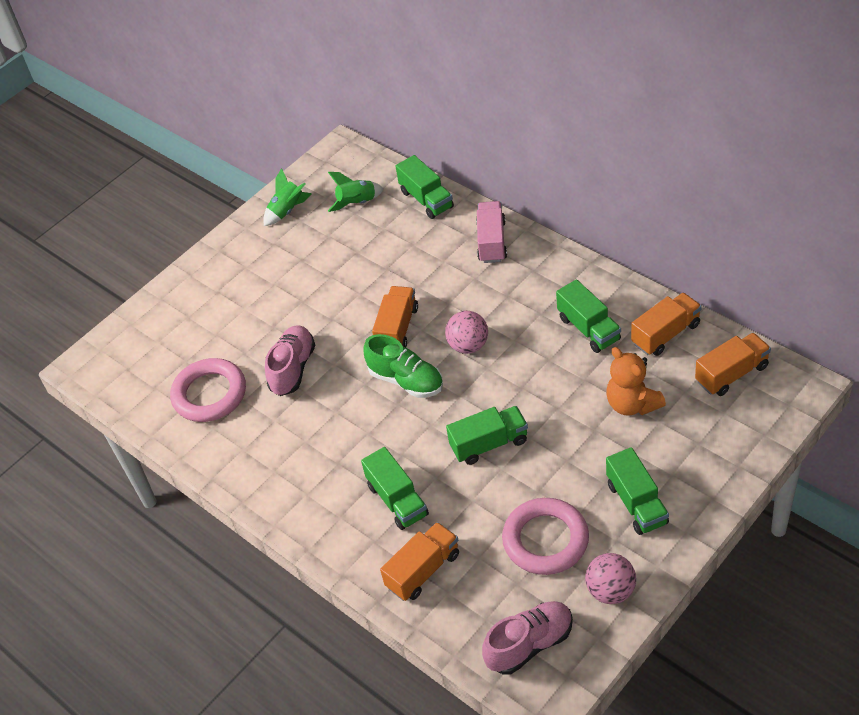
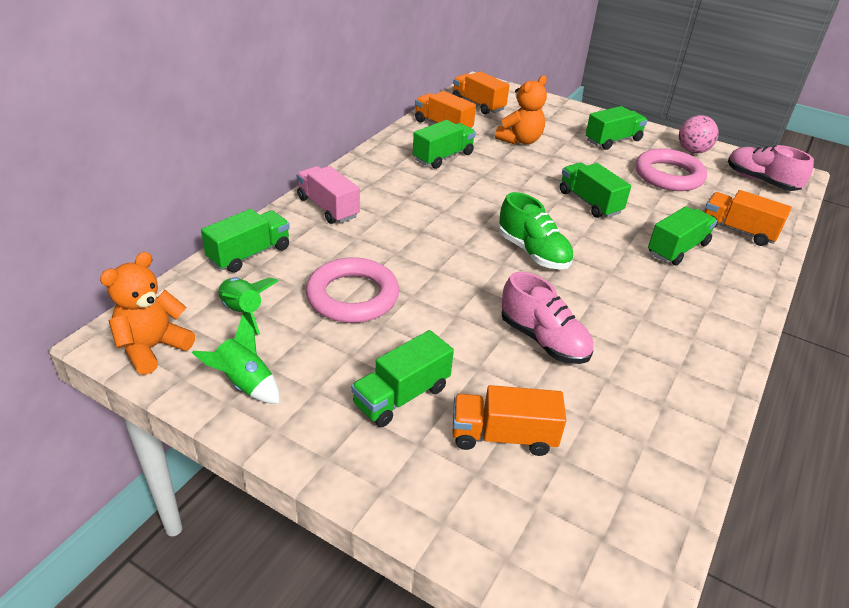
camera: 110 degrees left, 10 degrees down
(209, 394) = (611, 417): pink ring -> pink ring (352, 296)
(257, 284) = (401, 396): none -> green truck
(293, 369) = (543, 340): pink shoe -> pink shoe turned 135 degrees counterclockwise
(329, 166) = (152, 348): none -> orange teddy bear
(397, 329) = (462, 263): orange truck -> orange truck (503, 436)
(406, 380) = (533, 252): green shoe -> green shoe turned 120 degrees clockwise
(468, 345) = (476, 217): pink ball -> none
(492, 242) = (328, 207): pink truck -> pink truck turned 60 degrees clockwise

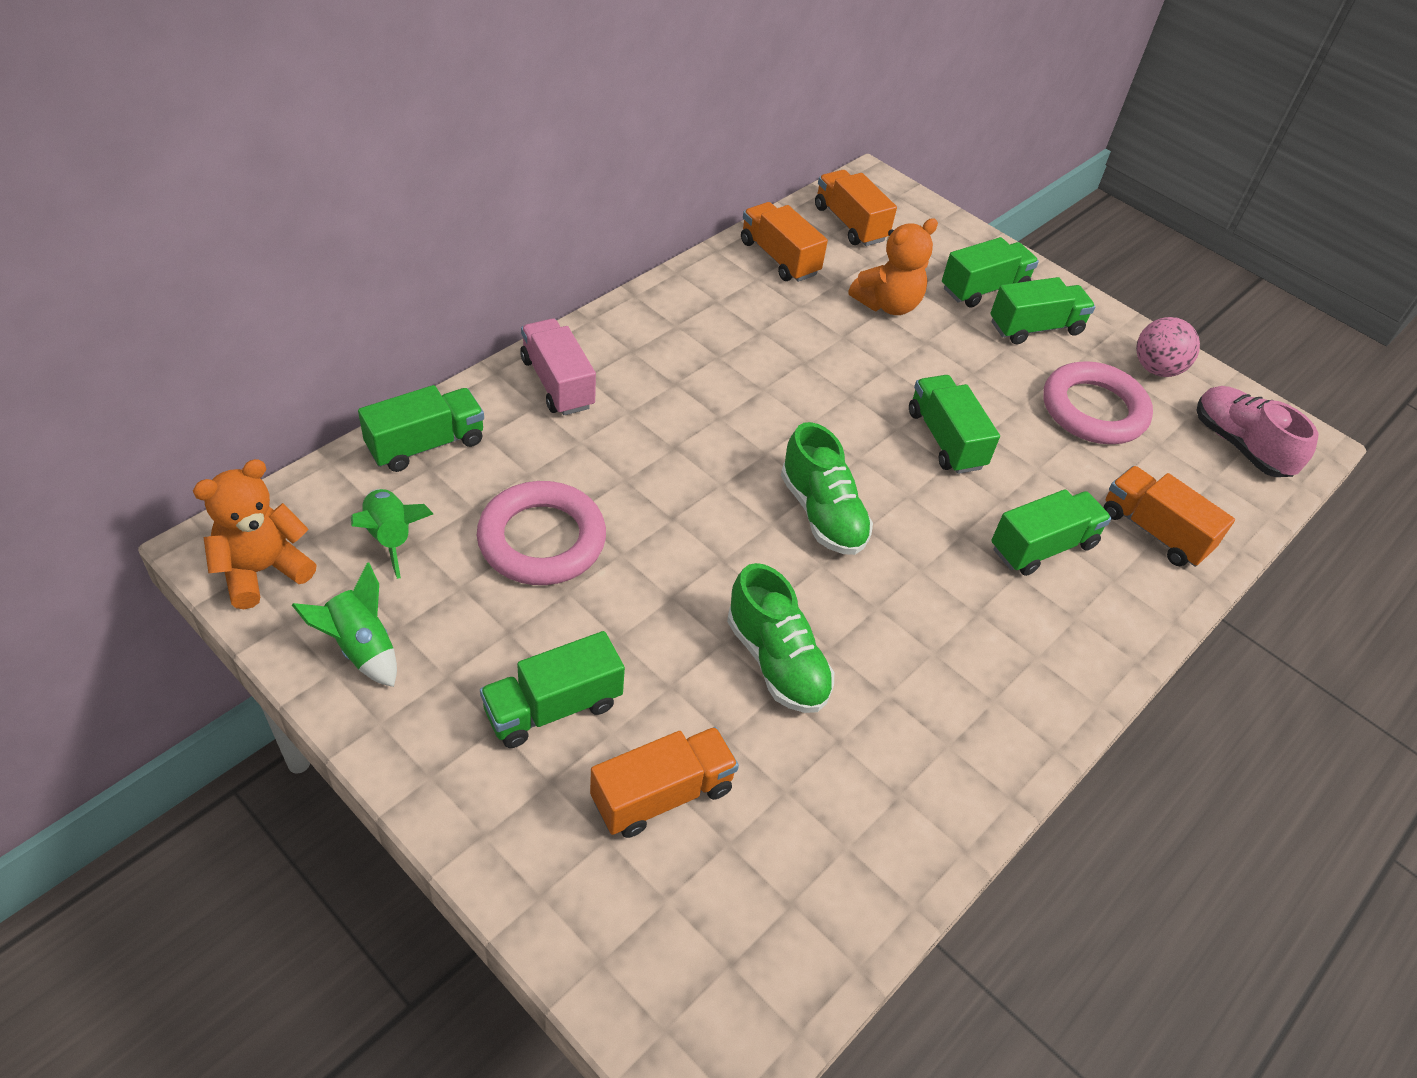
camera: 10 degrees right, 10 degrees up
(443, 157) = (757, 318): green truck -> green truck (984, 289)
(503, 436) = (662, 795): orange truck -> orange truck turned 135 degrees clockwise
(543, 340) = (776, 661): pink shoe -> green shoe

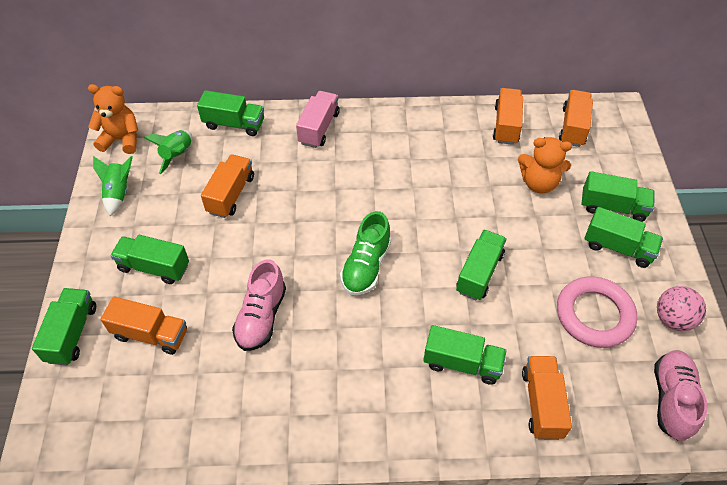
camera: 50 degrees right, 5 degrees up
(542, 540) = (231, 194): pink ring -> orange truck
(545, 887) = (72, 333): none -> green truck
(776, 661) = (261, 317): green shoe -> pink shoe

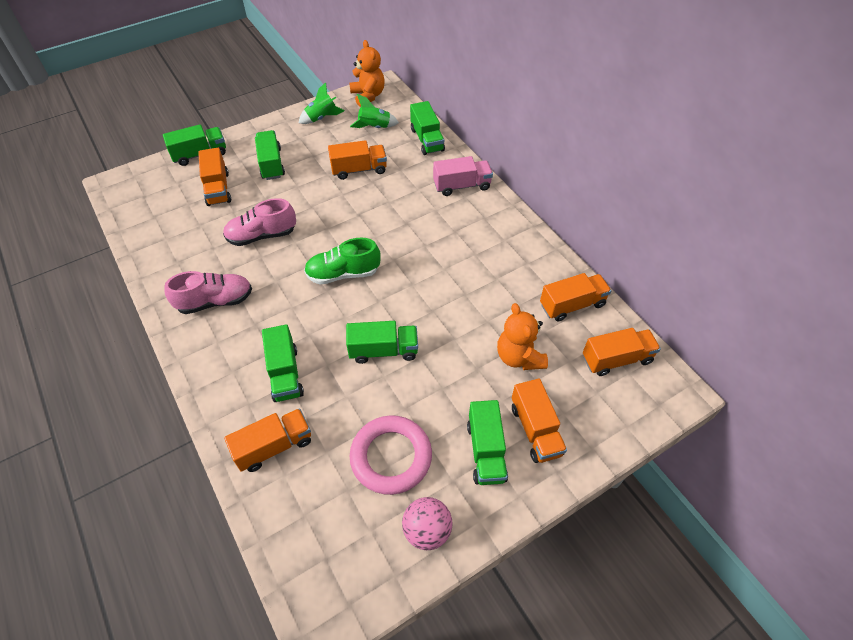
camera: 60 degrees right, 0 degrees up
(613, 207) = (535, 430): green truck -> orange truck
(671, 399) = (330, 557): pink shoe -> pink shoe (215, 301)

